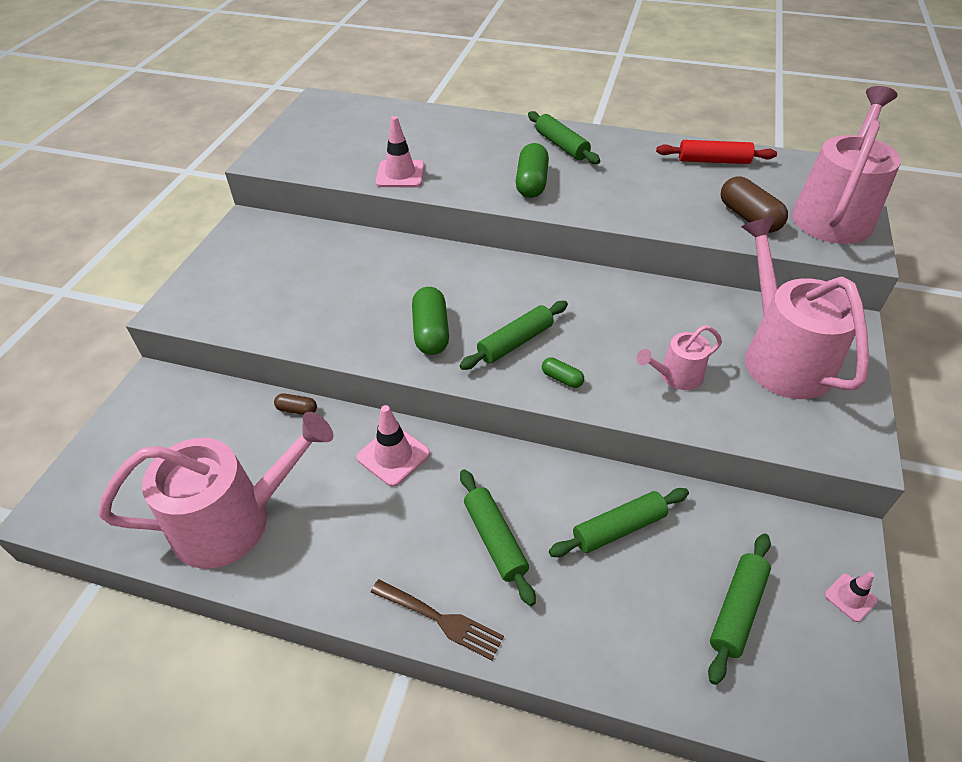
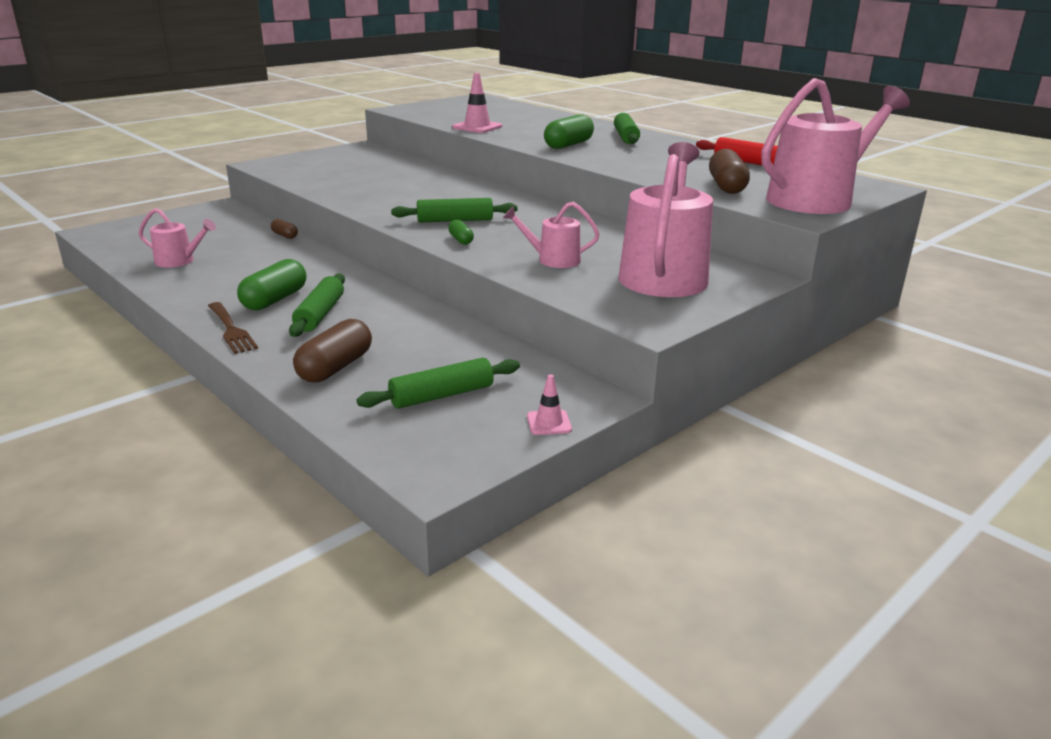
camera: 30 degrees right, 20 degrees down
(233, 520) = (179, 261): pink watering can -> pink watering can, size x0.49
(393, 455) = (313, 266): pink traffic cone -> none
(431, 332) = (403, 204): green capsule -> green capsule (275, 300)
(607, 623) = (335, 367): none -> brown capsule
(618, 528) = (415, 337): green rolling pin -> none

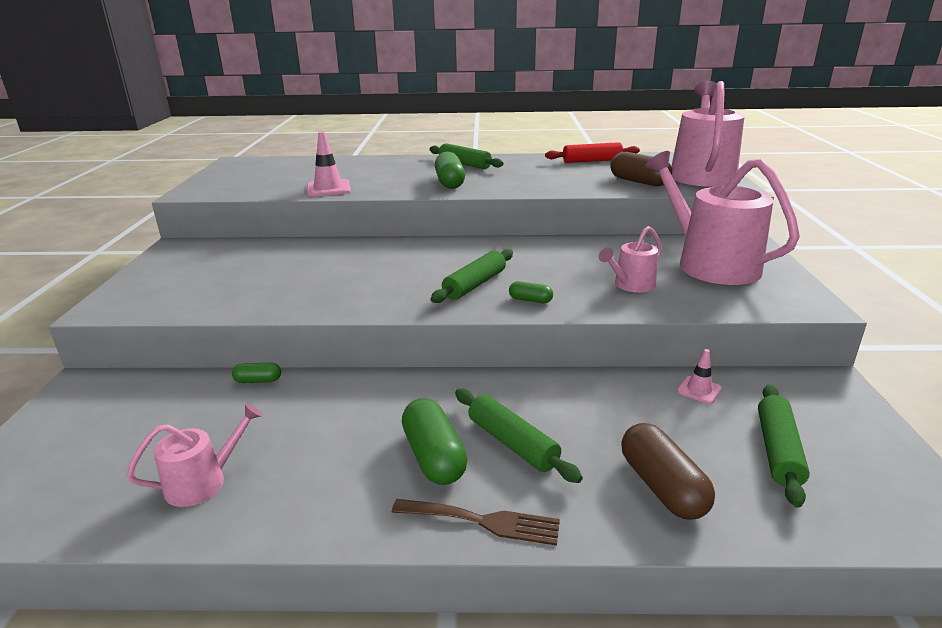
camera: 45 degrees left, 0 degrees up
(285, 235) = (258, 380): brown capsule -> green capsule
(549, 423) = (868, 421): pink traffic cone -> pink traffic cone (699, 390)

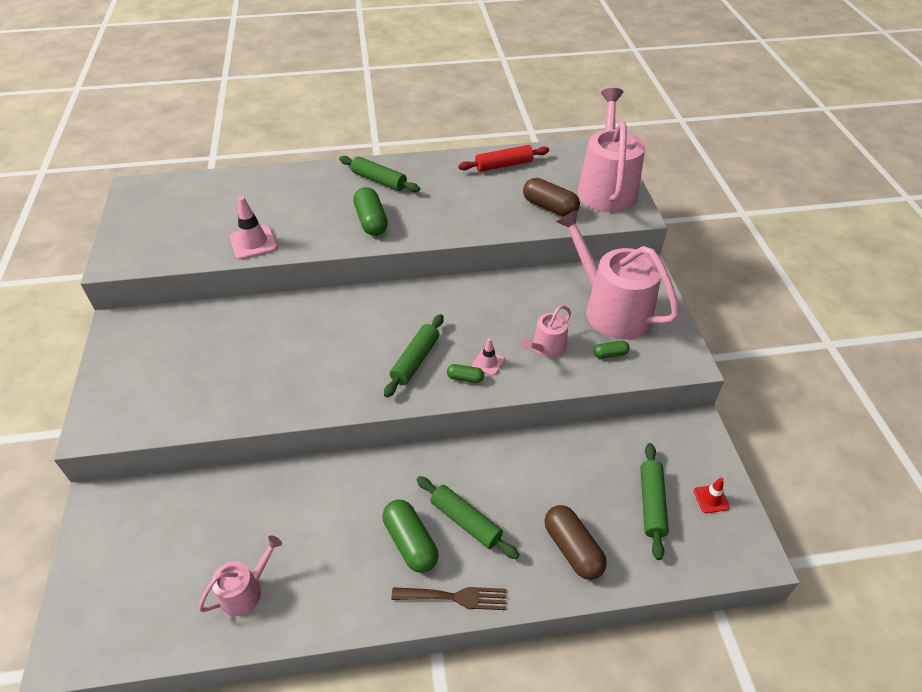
camera: 10 degrees left, 20 degrees up
(258, 380) = (250, 478): green capsule -> green capsule (610, 354)
(699, 390) = (599, 446): pink traffic cone -> pink traffic cone (488, 363)
(868, 454) = (711, 499): none -> red traffic cone

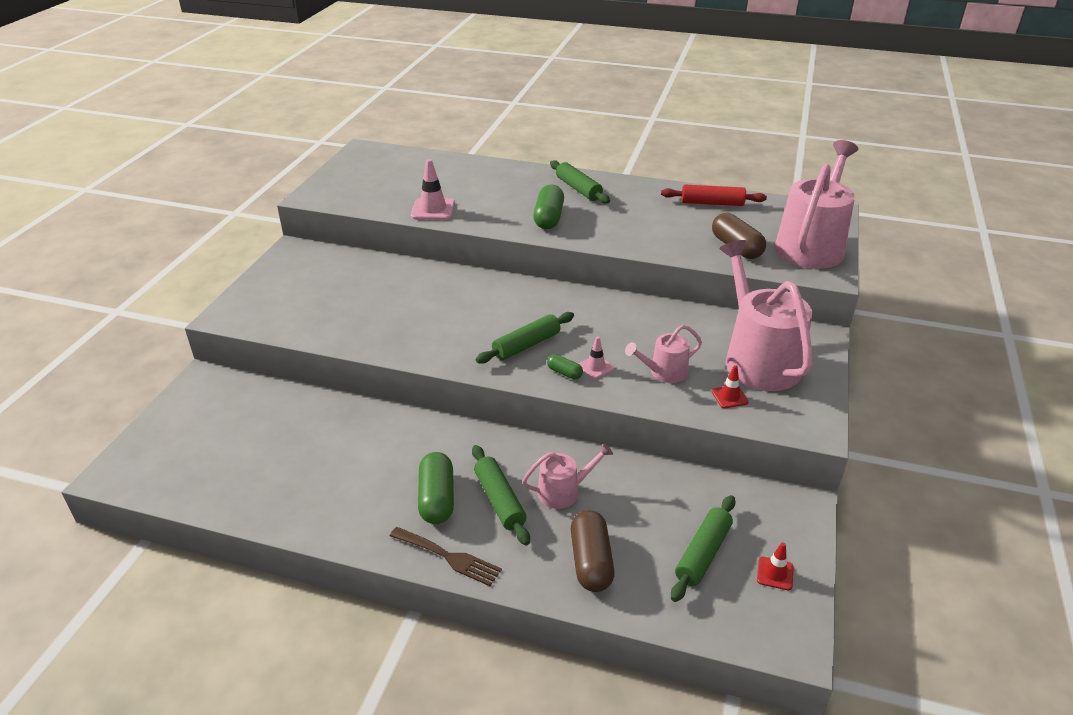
camera: 25 degrees right, 10 degrees down
(245, 591) = (273, 483): pink watering can -> pink watering can (563, 491)
(610, 354) = (729, 397): green capsule -> red traffic cone

